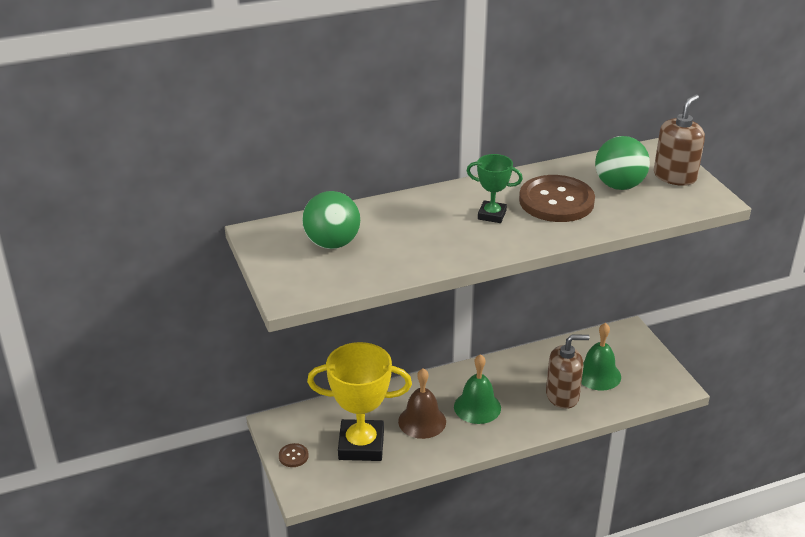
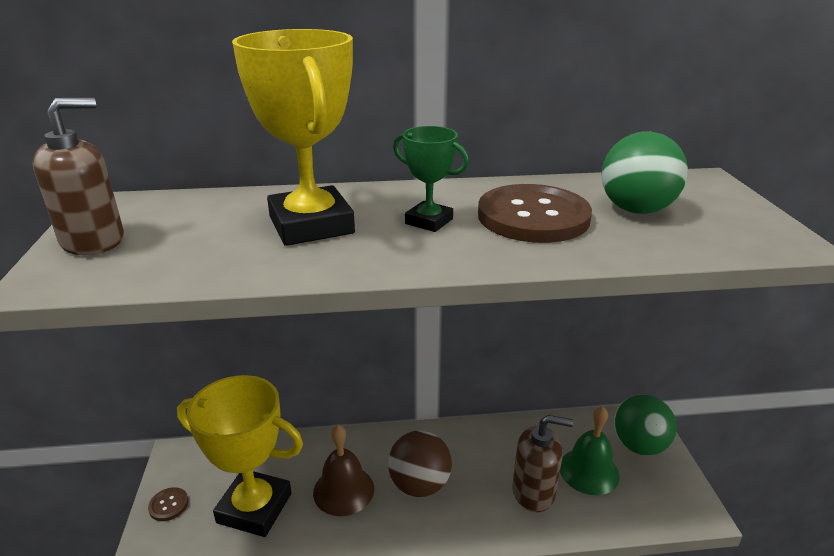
camera: 15 degrees right, 5 degrees down
(332, 243) = (182, 226): green ball -> green ball (638, 445)
(417, 229) = (311, 225): none -> yellow trophy
(477, 407) = (419, 485): green bell -> brown ball
(675, 176) = (726, 209): brown soap dispenser -> brown soap dispenser (93, 241)

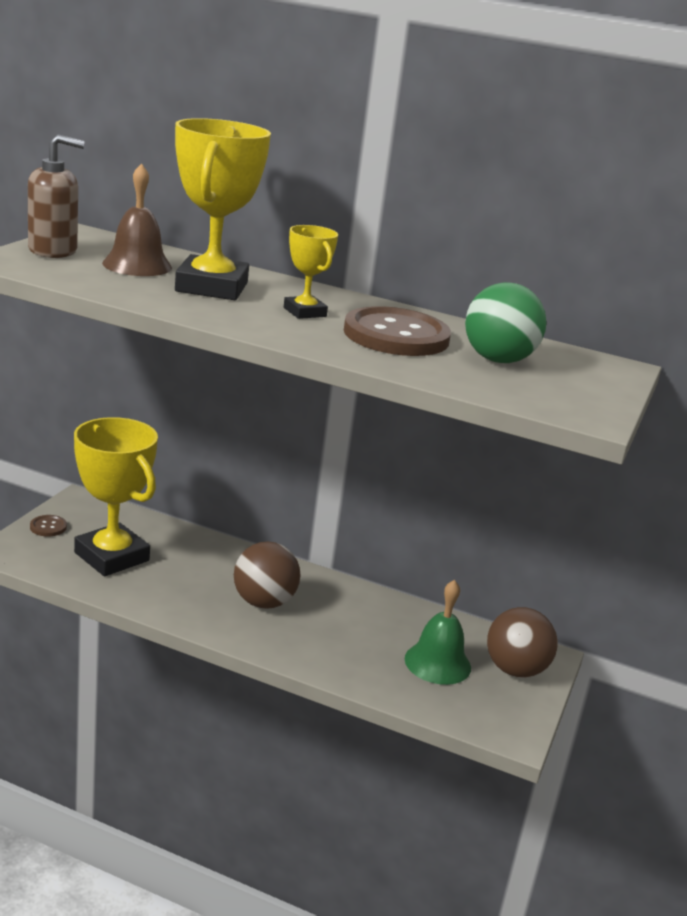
camera: 25 degrees right, 5 degrees down
(343, 490) = (194, 577): brown bell -> brown bell (137, 265)
(429, 221) = (305, 312): green trophy -> yellow trophy
(534, 492) = (365, 651): brown soap dispenser -> none
(638, 445) = (515, 670): green ball -> brown ball

